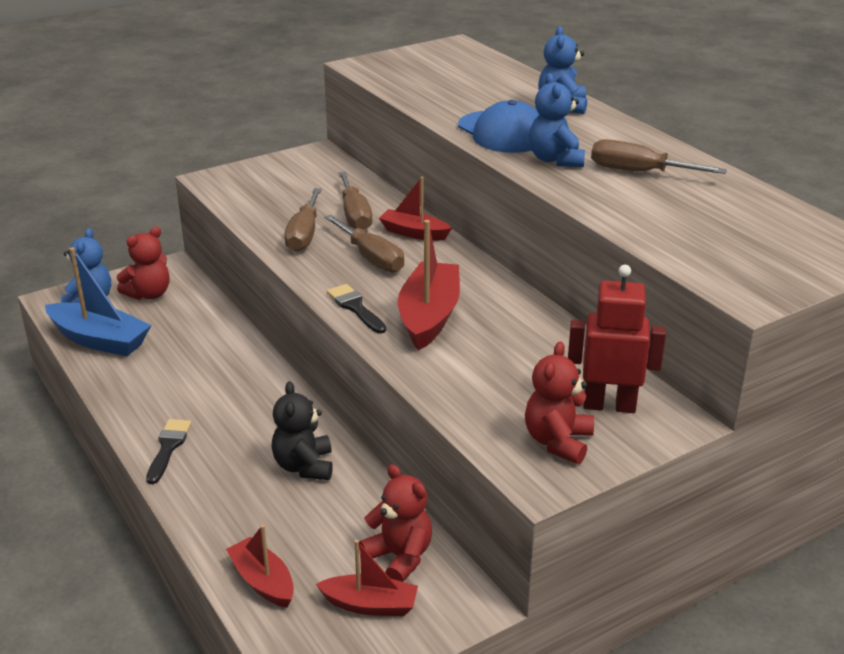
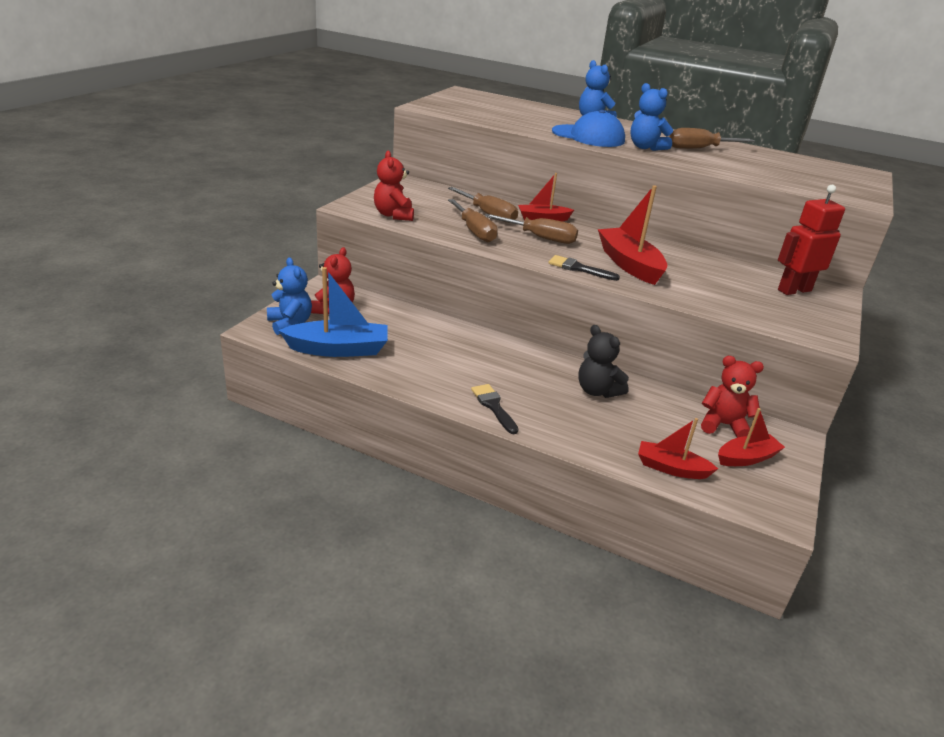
camera: 35 degrees left, 0 degrees up
(558, 442) = (802, 315): red teddy bear -> red teddy bear (394, 215)

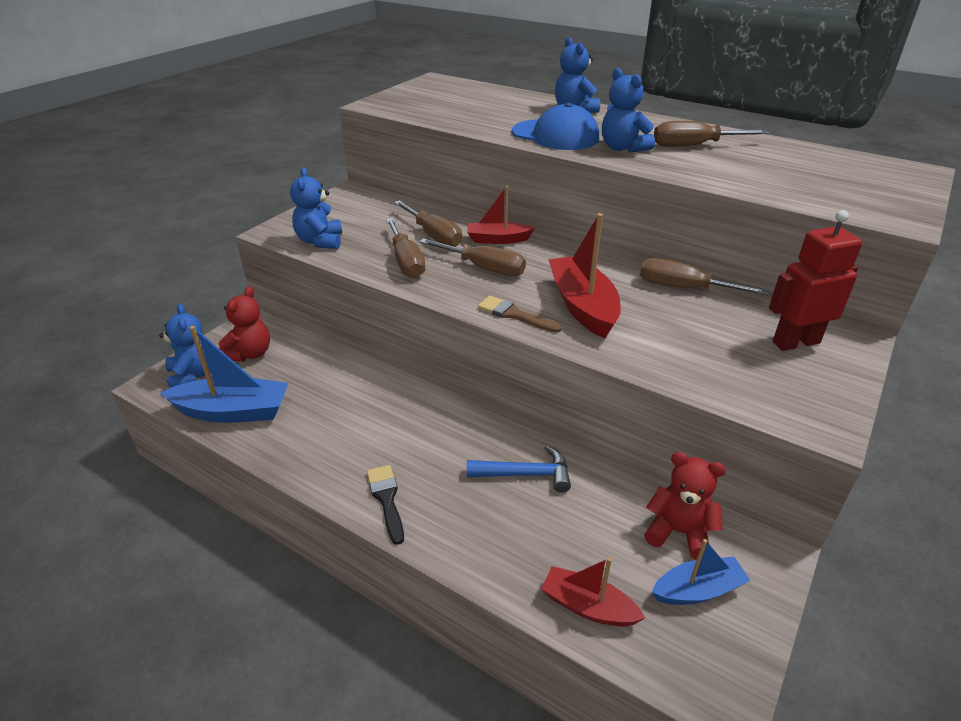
camera: 10 degrees right, 5 degrees up
(394, 215) = (320, 241): red teddy bear -> blue teddy bear
(579, 268) = (514, 315): black brush -> brown brush
(597, 391) = (525, 474): black teddy bear -> blue hammer
(701, 255) = (683, 288): none -> brown screwdriver
(746, 458) = (697, 590): red boat -> blue boat

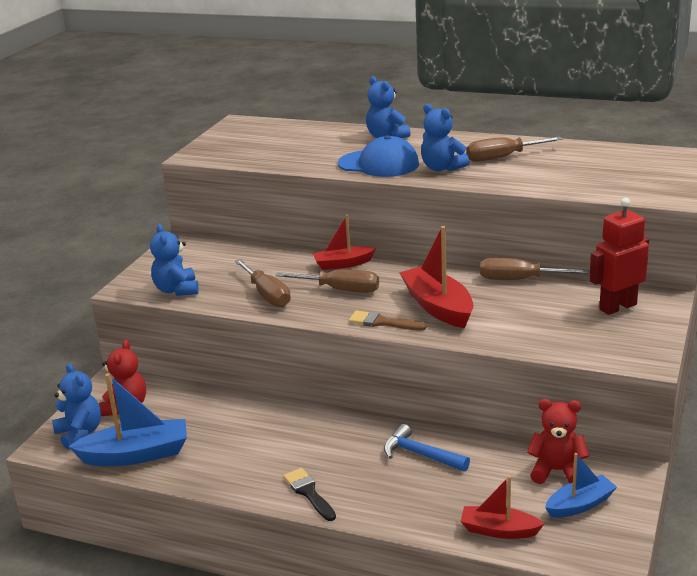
camera: 10 degrees left, 10 degrees down
(434, 236) = (282, 269): brown screwdriver -> none
(525, 474) = (420, 455): blue hammer -> blue hammer turned 135 degrees counterclockwise

